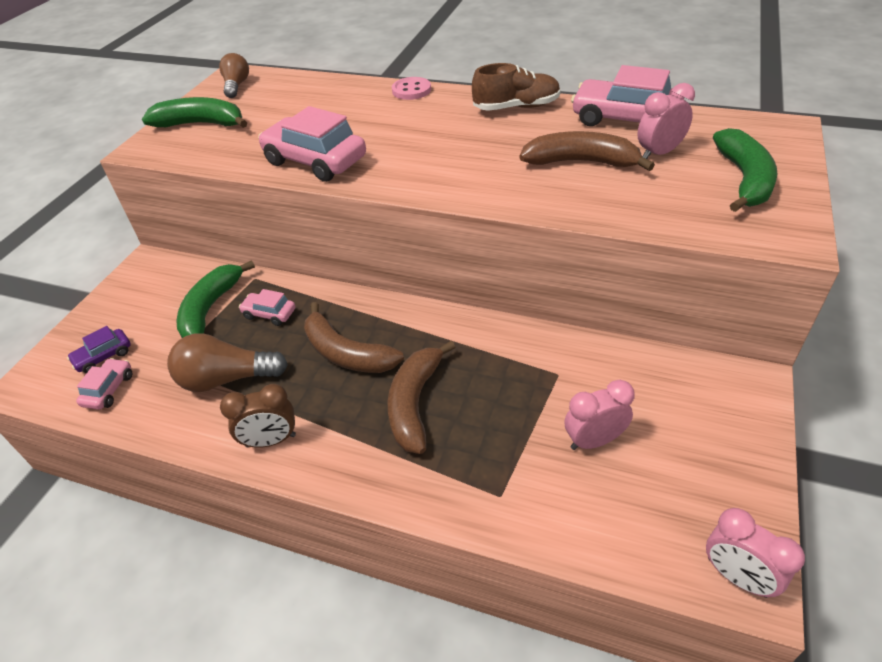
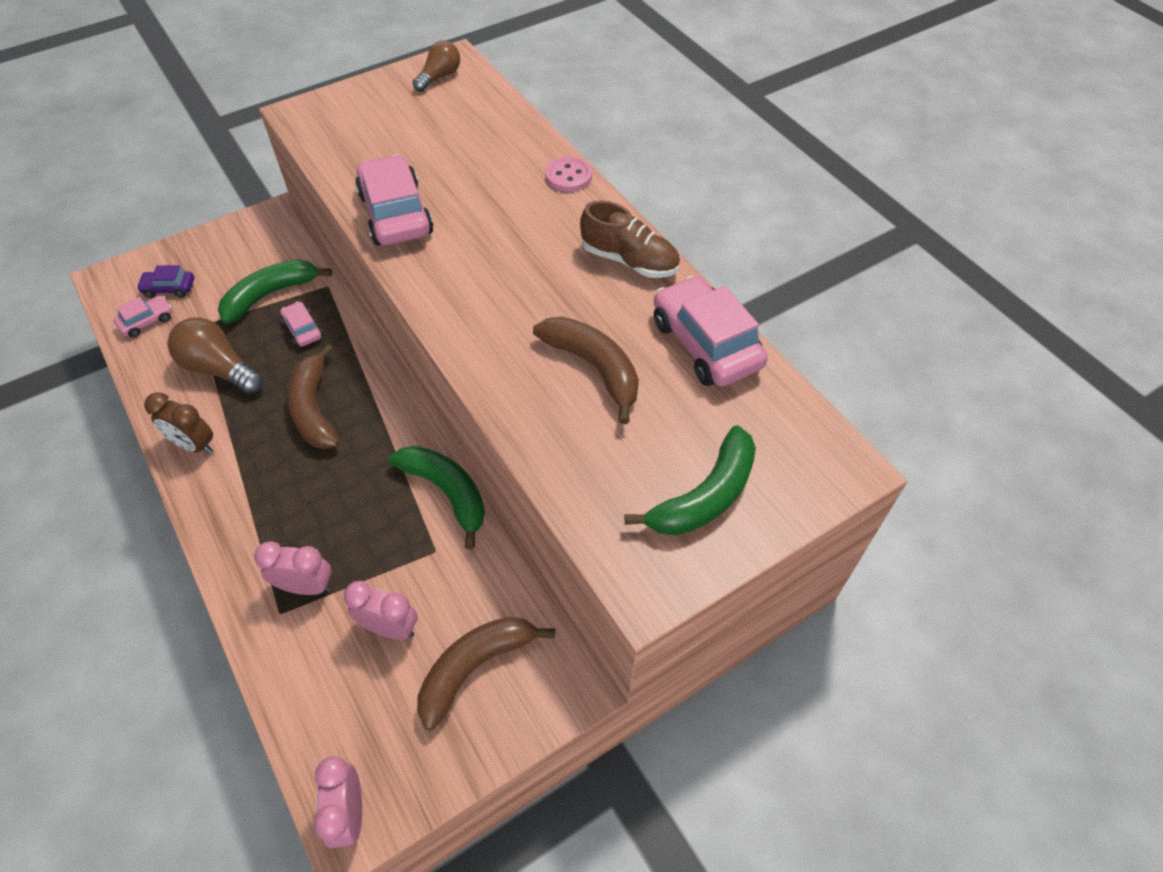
camera: 35 degrees right, 10 degrees up
(201, 124) = (365, 110): green banana -> green banana (447, 492)
(415, 403) = (310, 491): brown banana -> brown banana (475, 667)
(659, 153) = (675, 408): pink clock -> pink clock (306, 586)

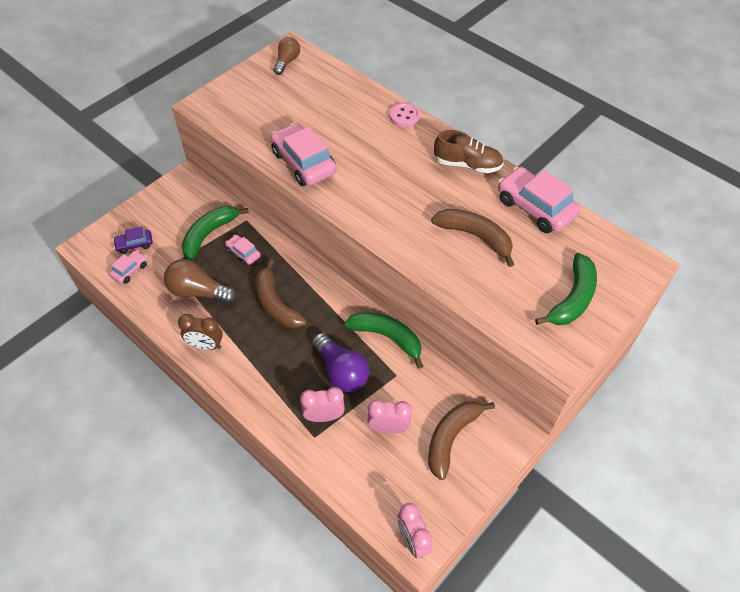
camera: 15 degrees left, 0 degrees up
(360, 526) = (341, 371): none -> purple light bulb

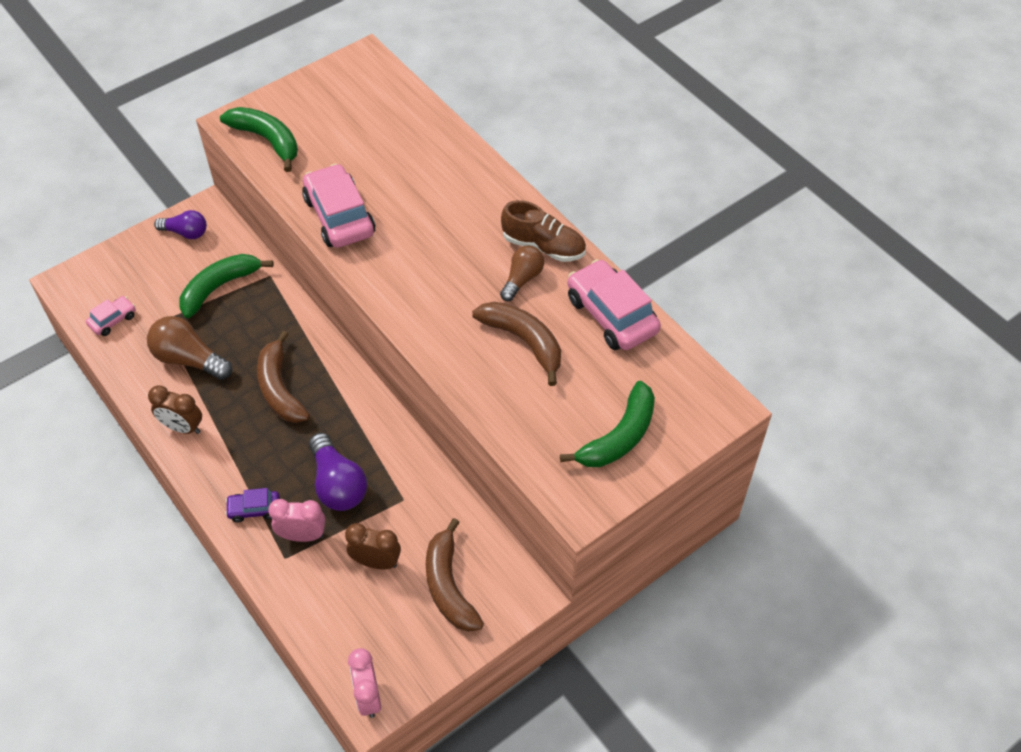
camera: 10 degrees right, 0 degrees up
(134, 244) = (125, 288): purple car -> purple car (254, 509)
(173, 197) = (186, 232): none -> purple light bulb
(243, 253) = (255, 318): pink car -> none
(287, 62) = (354, 77): brown light bulb -> brown light bulb (522, 279)
(387, 337) = (405, 451): green banana -> green banana (267, 140)
(388, 428) = (376, 562): pink clock -> brown clock
(405, 116) = (484, 170): pink button -> none
(451, 438) = (449, 586): brown banana -> brown banana turned 60 degrees counterclockwise

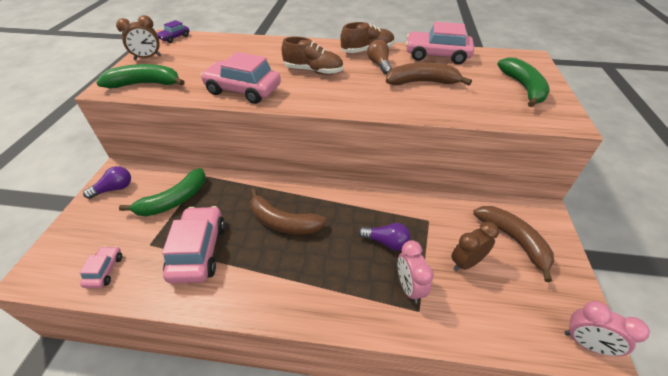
camera: 45 degrees left, 10 degrees down
(182, 427) = (244, 294): brown clock -> brown clock (148, 58)
(189, 359) = (198, 251): brown light bulb -> pink car
(219, 287) = (174, 200): green banana -> green banana turned 135 degrees counterclockwise
(254, 509) = (360, 300): purple car -> purple car (174, 38)
(302, 535) = (409, 287): pink clock -> pink clock turned 60 degrees counterclockwise
(338, 484) = (386, 242): purple light bulb -> purple light bulb, size x0.65
(439, 237) = (313, 71): none -> brown shoe
(449, 586) = (513, 240): brown banana -> brown banana turned 150 degrees counterclockwise

